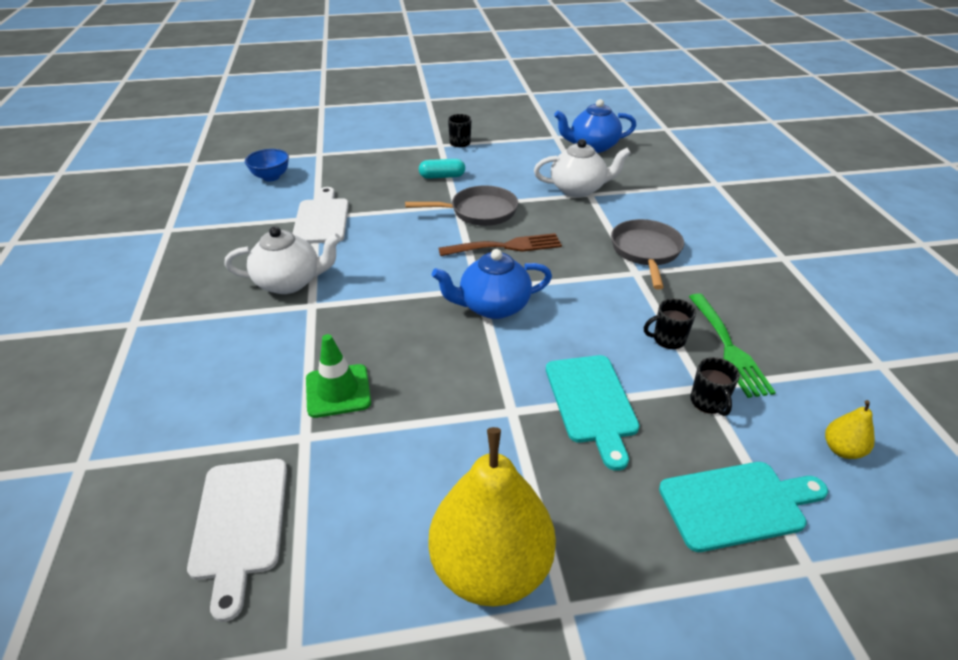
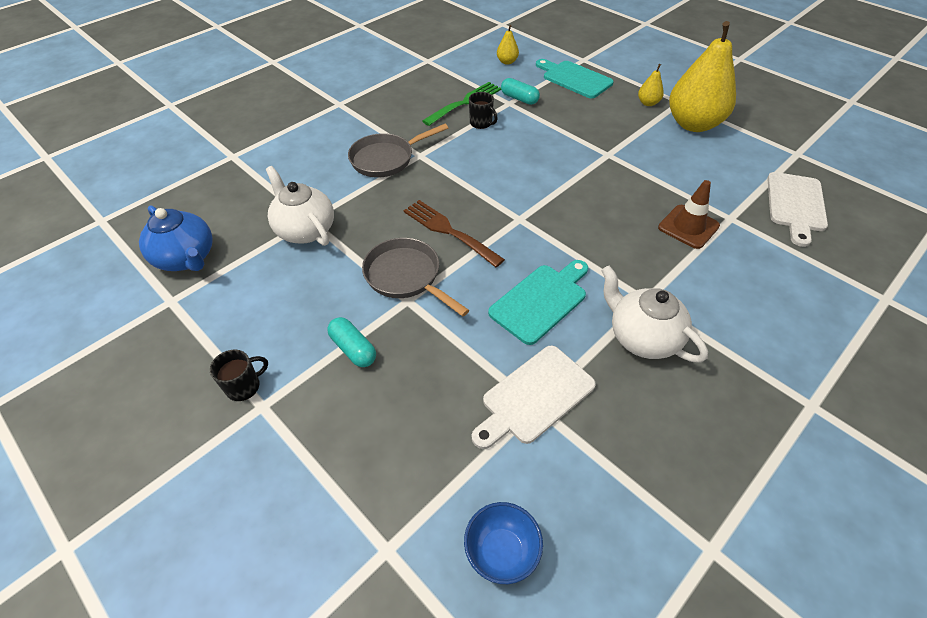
camera: 125 degrees left, 10 degrees up
(240, 524) = (795, 205): white cutting board -> white cutting board turned 150 degrees clockwise
(338, 391) = (688, 227): green traffic cone -> brown traffic cone
(493, 306) = (531, 202): blue teapot -> none
(592, 403) = (567, 131): turquoise cutting board -> turquoise cutting board (541, 301)
(594, 553) = (648, 103): none -> yellow pear
(708, 402) = (519, 99): black mug -> turquoise capsule

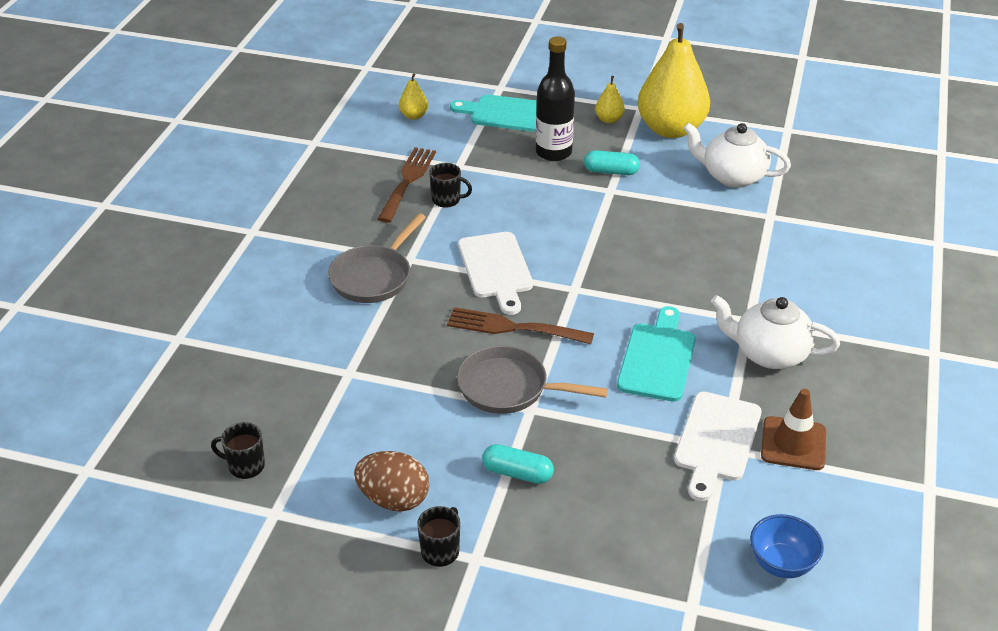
camera: 30 degrees left, 10 degrees down
(186, 258) = (245, 466): blue teapot -> black mug
(251, 328) = (393, 499): none -> brown egg
(305, 230) = (354, 385): white teapot -> white teapot (732, 176)
(465, 102) = (407, 181): green fork -> brown fork
(519, 99) = (466, 157): turquoise capsule -> turquoise capsule (611, 171)
(586, 114) = (553, 152): none -> black bottle
(688, 227) = (739, 238): brown traffic cone -> brown traffic cone (793, 443)
(795, 205) = (817, 183): white cutting board -> white cutting board (496, 269)

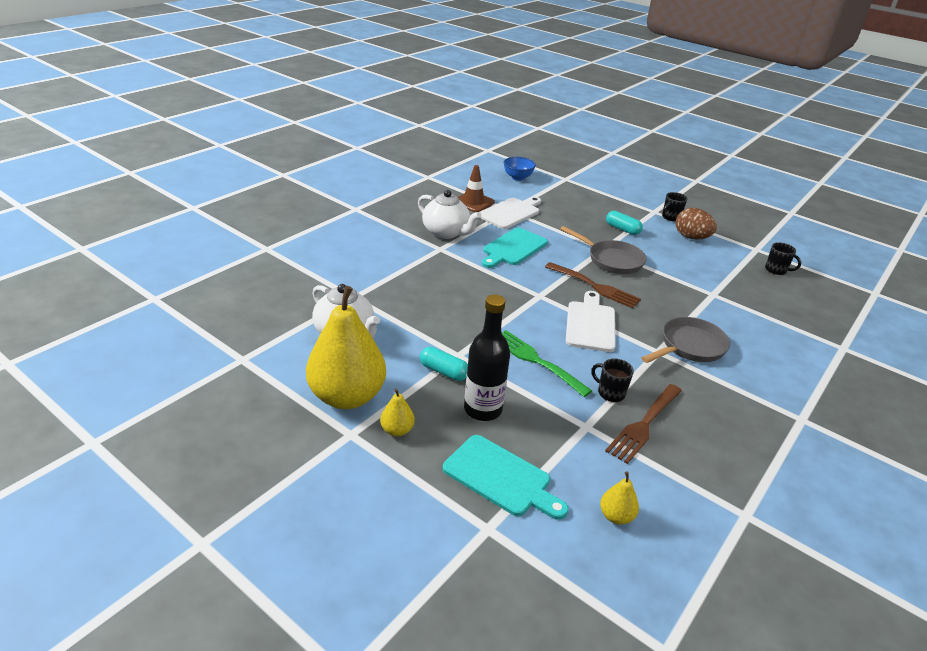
camera: 160 degrees left, 5 degrees down
(533, 208) = (536, 360): none -> green fork

